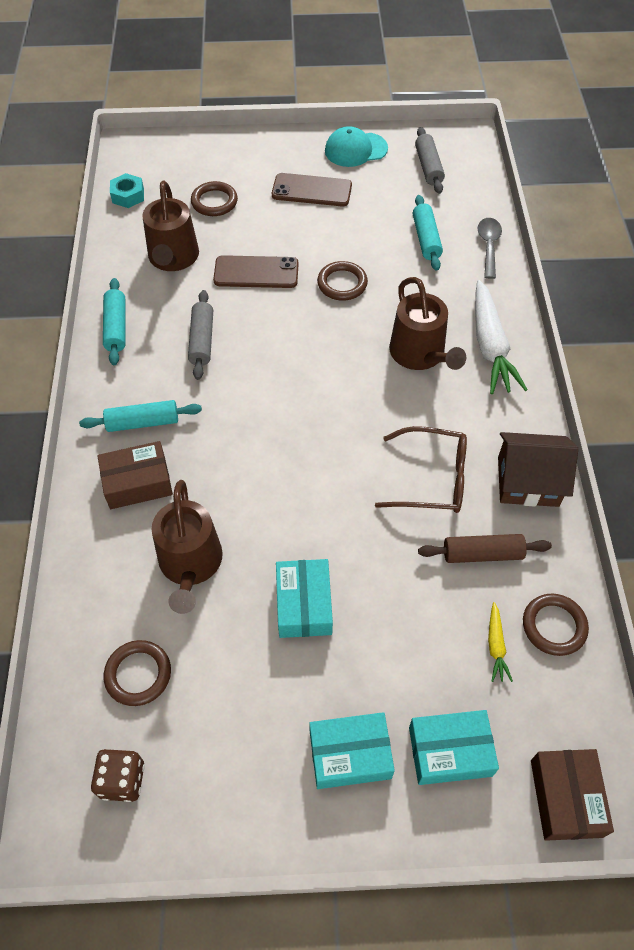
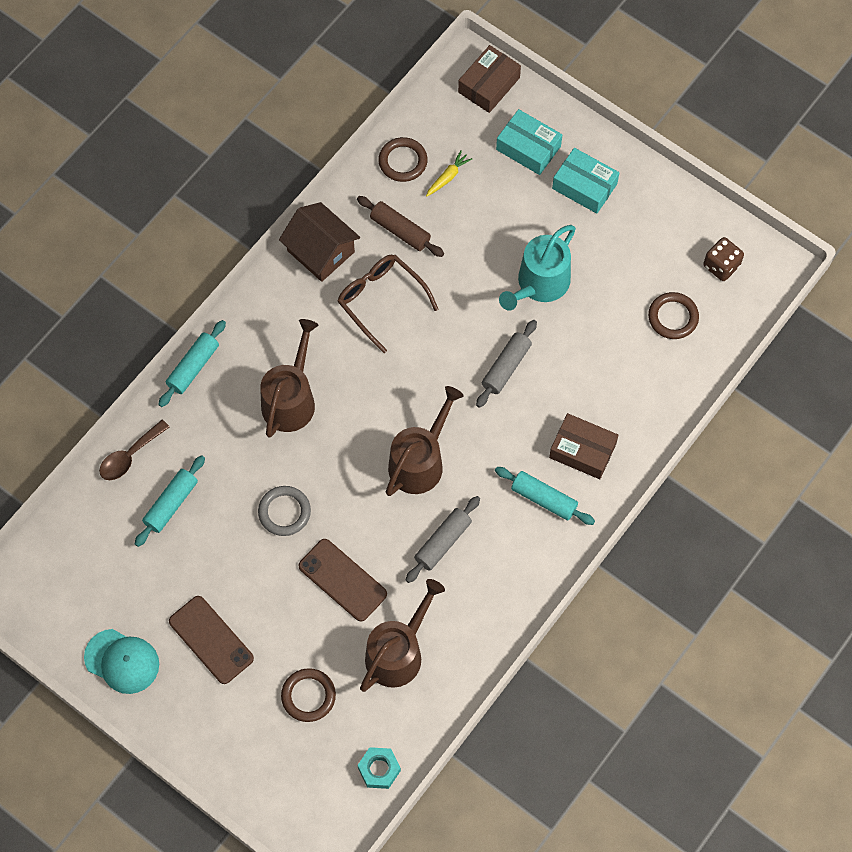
camera: 140 degrees left, 10 degrees up
(116, 327) = (500, 610): turquoise rolling pin -> turquoise rolling pin (193, 367)
(190, 564) = (590, 363): brown watering can -> brown watering can (420, 462)
(304, 604) = (539, 284): turquoise box -> turquoise watering can
(342, 284) = (284, 512): brown ring -> grey ring
(428, 167) = (81, 584): grey rolling pin -> grey rolling pin (506, 367)
(488, 246) = (129, 456): grey spoon -> brown spoon
(490, 346) = (232, 366): white carrot -> none

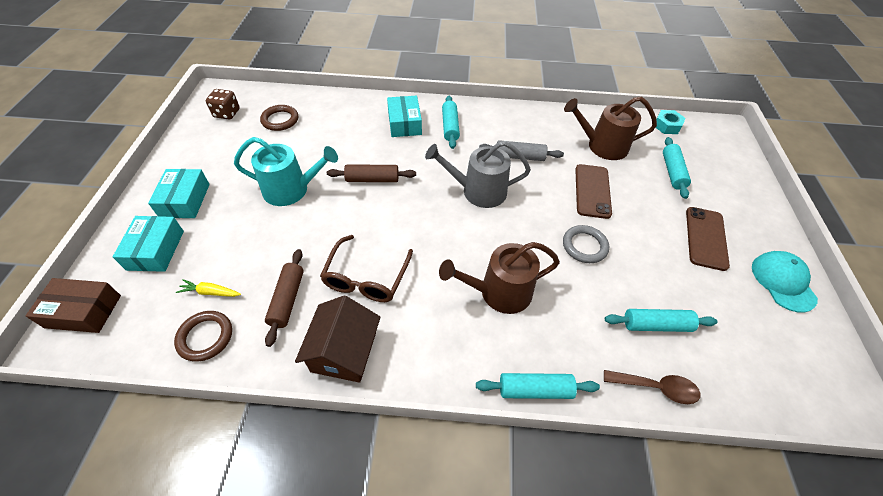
camera: 125 degrees left, 15 degrees down
(308, 696) = (672, 172): brown ring -> turquoise rolling pin
(420, 462) = (478, 191): brown watering can -> grey watering can
(506, 367) = (372, 179): grey rolling pin -> brown rolling pin
(582, 450) = (404, 123): brown box -> turquoise box

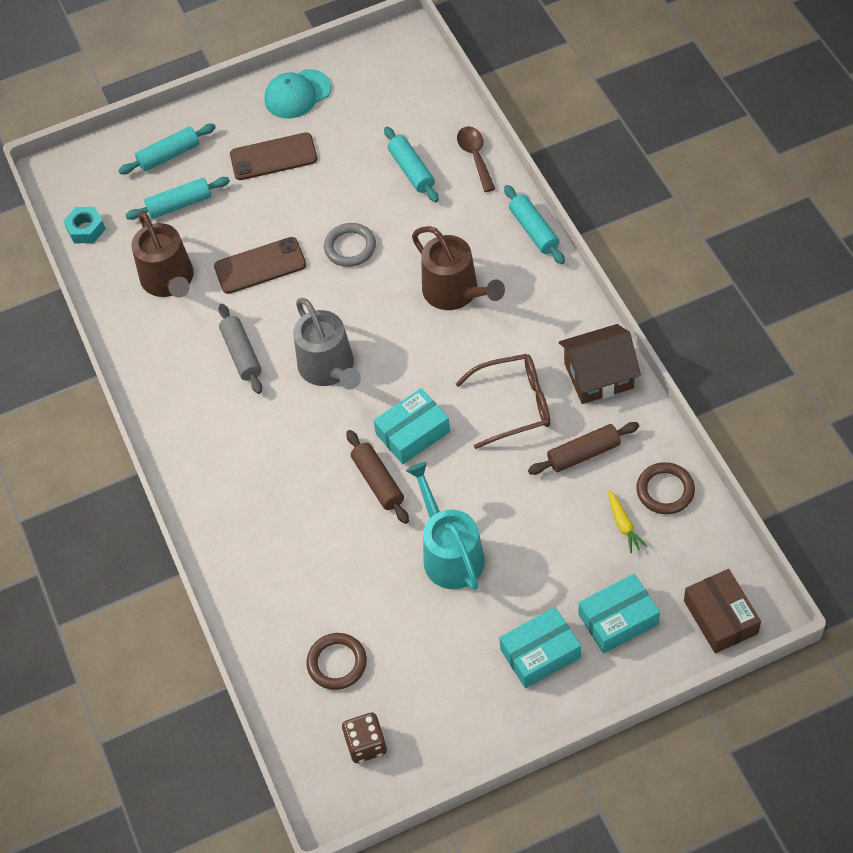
camera: 110 degrees left, 5 degrees up
(404, 123) = (251, 508): turquoise box -> turquoise box (413, 433)
(450, 127) = (227, 453): turquoise rolling pin -> turquoise rolling pin (169, 155)

